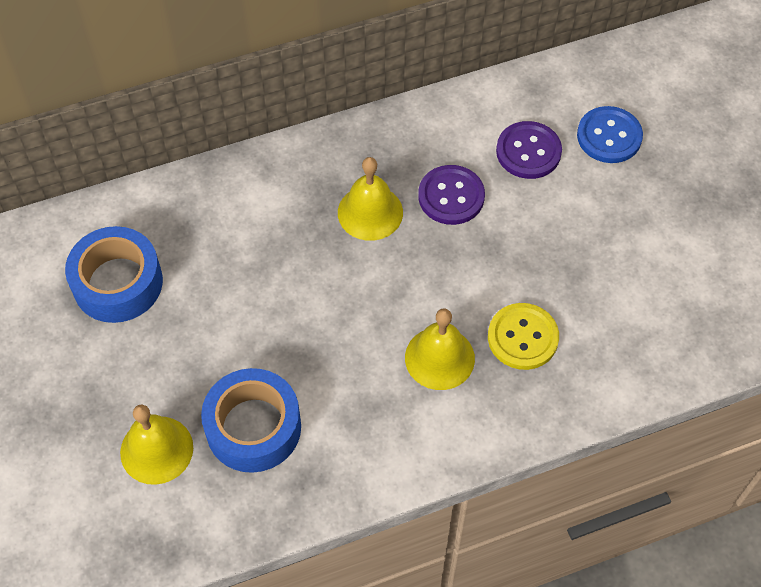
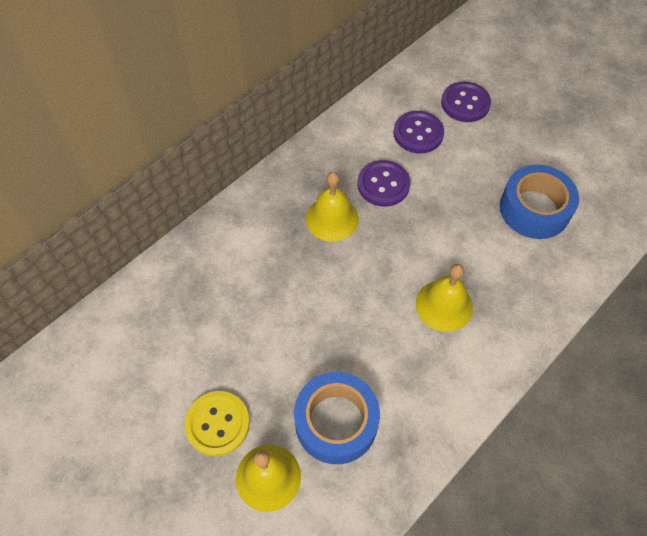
camera: 25 degrees left, 0 degrees up
(117, 283) = (164, 352): blue tape -> blue tape (534, 209)
(522, 337) = (492, 265): yellow button -> yellow button (217, 424)
(609, 136) = (465, 103): blue button -> purple button

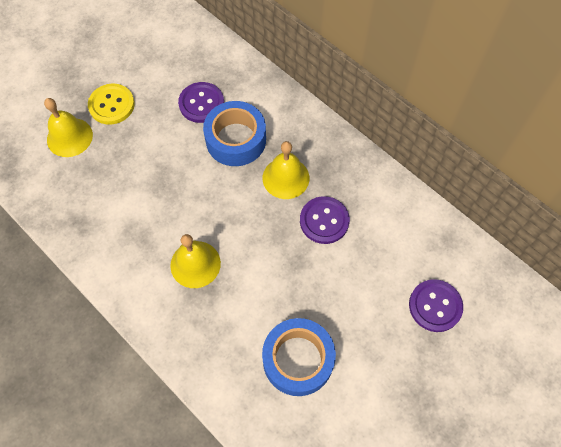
camera: 90 degrees right, 5 degrees up
(336, 422) = (103, 179): blue tape -> blue tape (236, 140)
(418, 133) = (389, 255): purple button -> purple button (201, 103)

